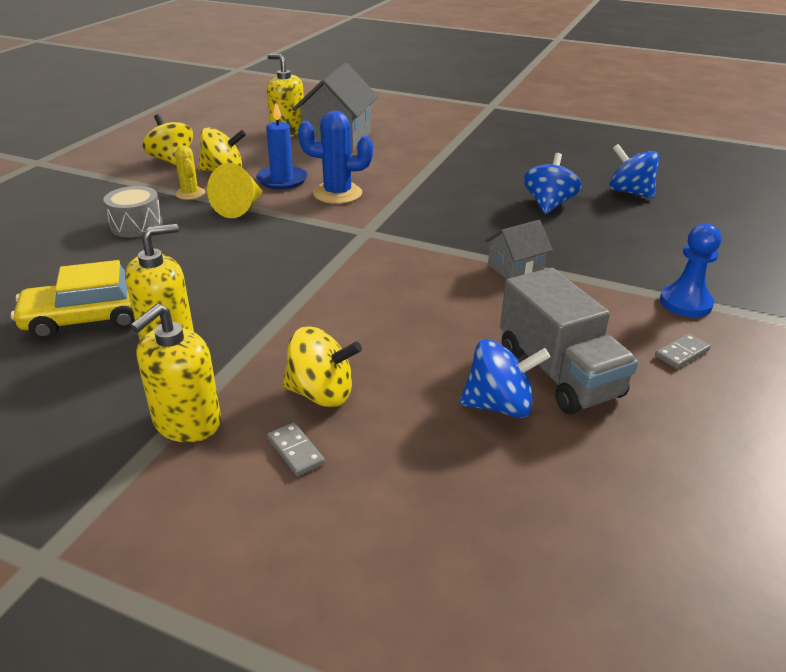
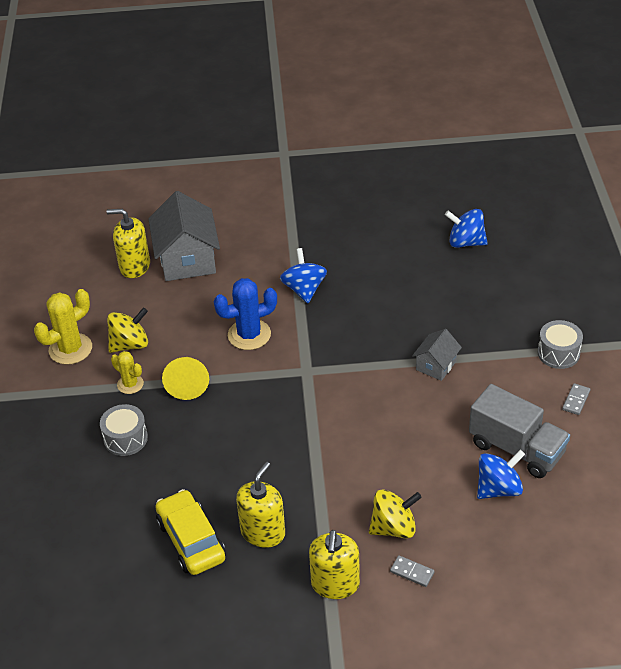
camera: 25 degrees left, 10 degrees up
(88, 319) = (191, 540): yellow car -> yellow car turned 105 degrees clockwise
(172, 161) = (70, 349): yellow spinning top -> yellow cactus
(282, 180) = (190, 336): blue candle -> none
(548, 205) = (416, 283): blue spinning top -> blue spinning top (304, 289)
(685, 303) = (558, 353): blue pawn -> grey drum

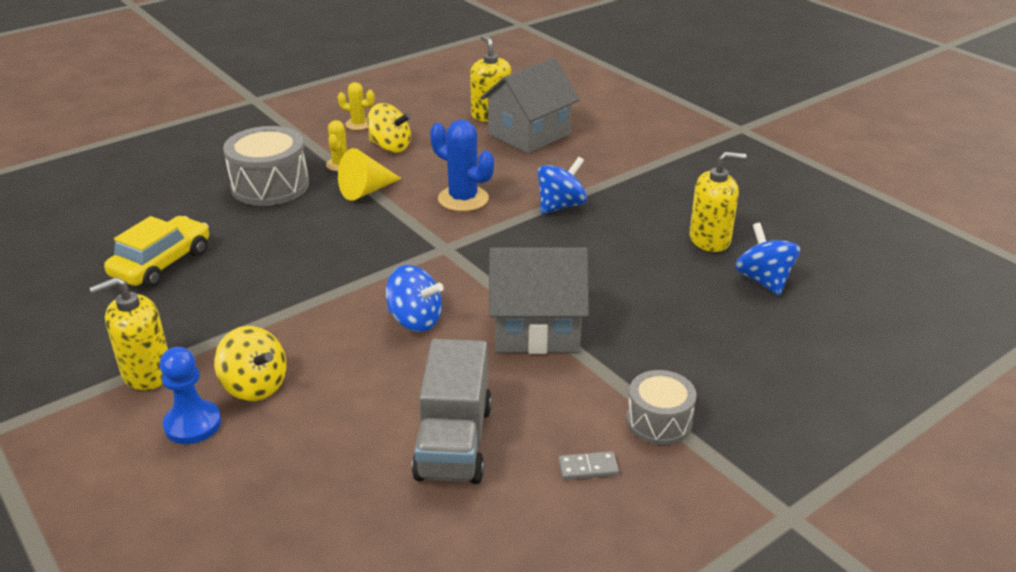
camera: 55 degrees right, 10 degrees down
(70, 349) = (358, 124): yellow cactus -> yellow cactus, size x0.59
(125, 438) = (270, 186): grey drum -> grey drum, size x1.64
(263, 532) = (196, 301): yellow soap dispenser -> yellow soap dispenser (709, 239)
(412, 572) = (193, 424): grey domino -> blue pawn
(436, 365) = (536, 329): grey house -> grey house, size x1.90
(498, 488) = (373, 449): blue spinning top -> blue spinning top (415, 320)

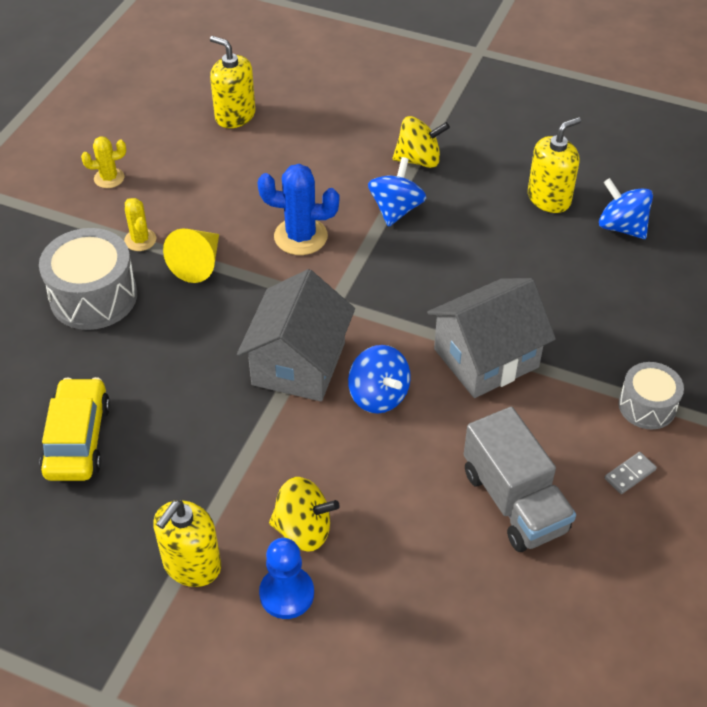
camera: 30 degrees left, 15 degrees up
(390, 147) = (170, 197): yellow spinning top -> yellow spinning top (419, 160)
(415, 320) = (378, 395): blue spinning top -> blue spinning top turned 60 degrees clockwise
(529, 134) = (294, 129): grey house -> grey house (298, 363)

